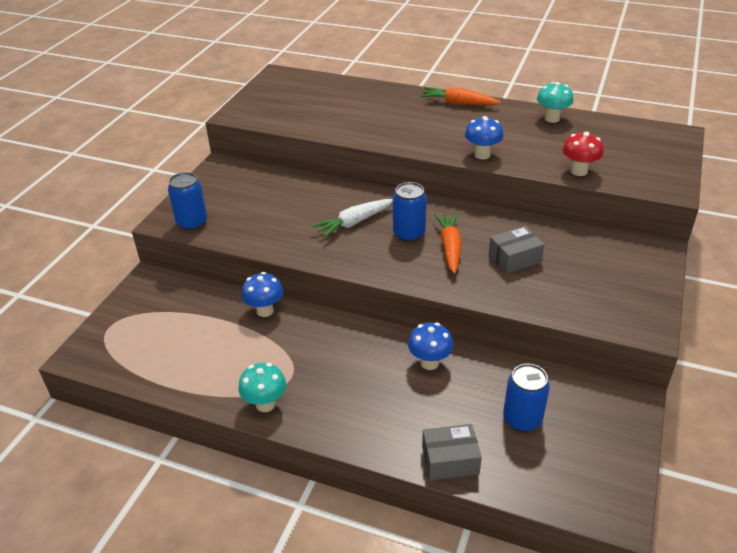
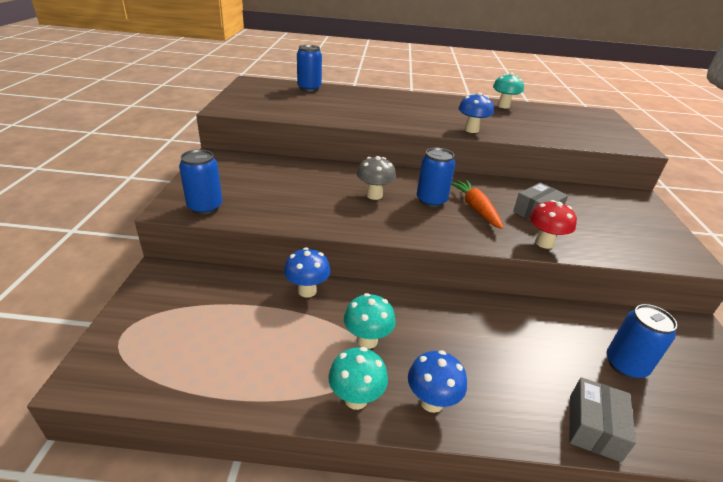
camera: 20 degrees left, 5 degrees down
(296, 361) = (367, 340): none -> turquoise mushroom
(335, 86) = (309, 88): none -> blue can
(354, 223) = (374, 195): white carrot -> grey mushroom
(429, 363) = (502, 321): blue mushroom -> blue mushroom (431, 401)
(450, 460) = (593, 427): grey box -> grey box turned 45 degrees counterclockwise
(458, 103) = (422, 98): orange carrot -> none
(579, 171) = (557, 138): red mushroom -> red mushroom (544, 243)

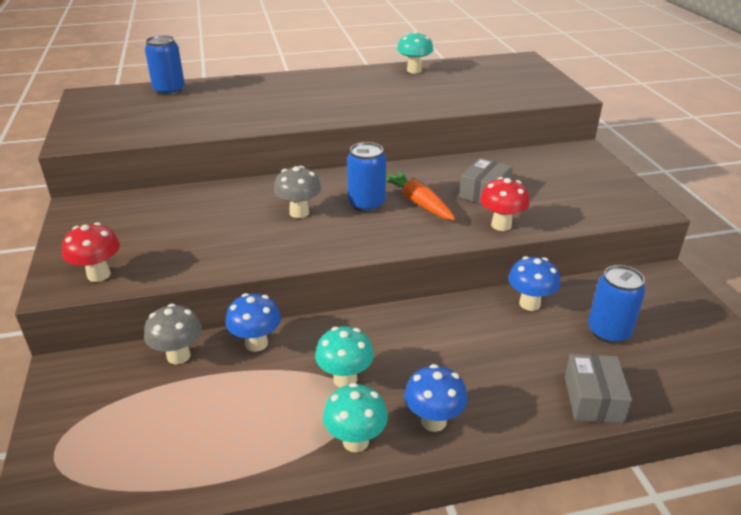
camera: 15 degrees left, 0 degrees up
(205, 207) = (99, 275): blue can -> red mushroom
(244, 284) = (178, 356): none -> grey mushroom
(471, 130) = (388, 110): blue mushroom -> blue mushroom (529, 304)

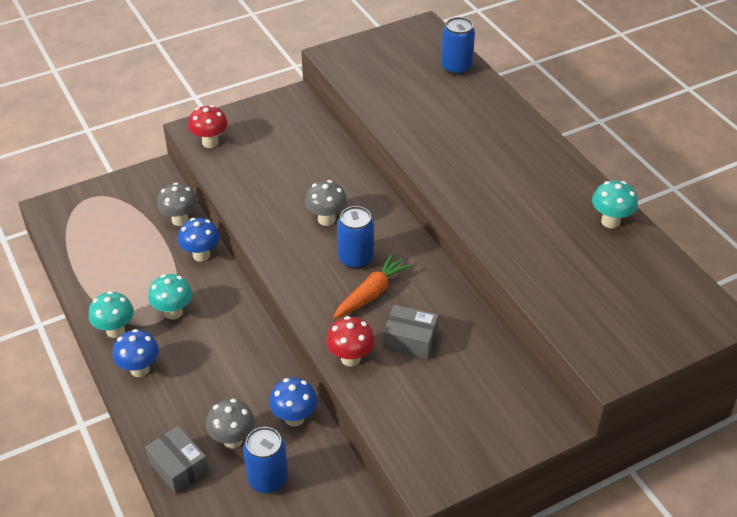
camera: 75 degrees right, 10 degrees up
(555, 351) = (233, 440): none -> grey mushroom
(593, 399) = (178, 467): grey box -> grey box turned 60 degrees clockwise

